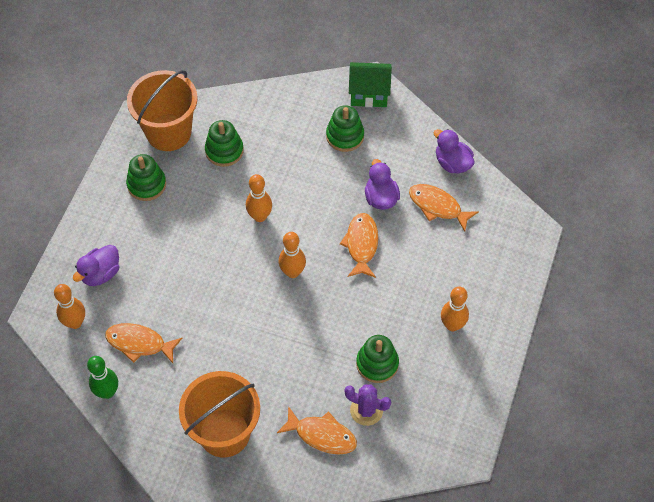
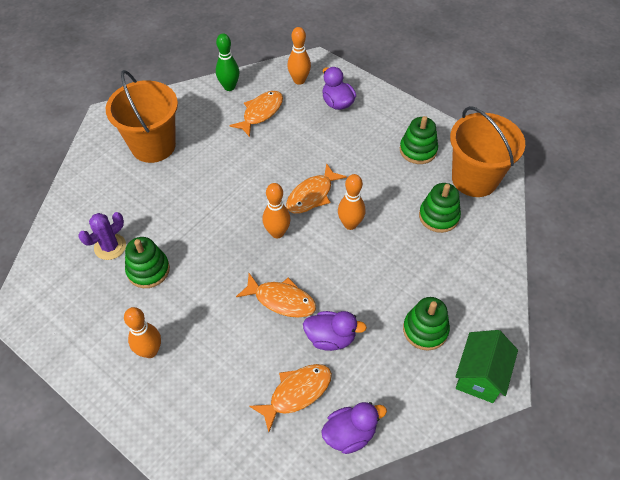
camera: 110 degrees right, 5 degrees down
(322, 435) = (109, 208): orange fish -> orange fish (312, 195)

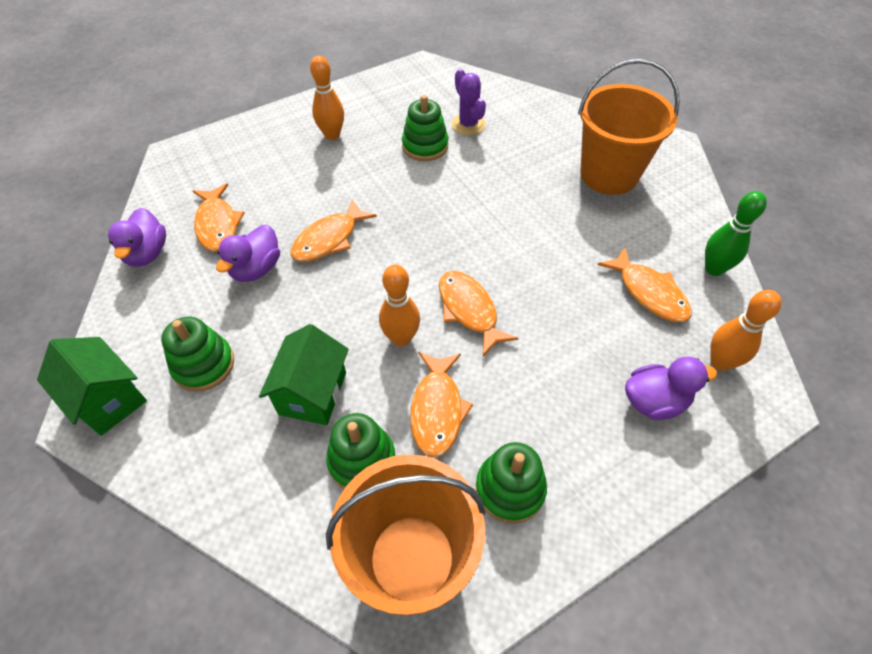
camera: 110 degrees right, 0 degrees up
(277, 233) = (423, 258): orange bowling pin -> none
(390, 192) = (437, 410): none -> orange fish
(412, 257) = (313, 393): none -> green house

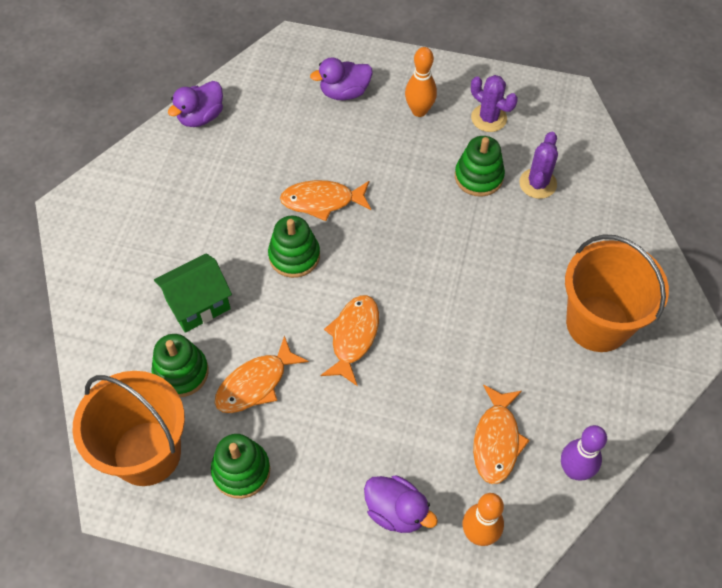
camera: 45 degrees right, 5 degrees up
(108, 399) = (91, 207): green house -> none
(204, 365) = (158, 229): green stacking toy -> green stacking toy (294, 256)
(217, 225) = (263, 129): orange fish -> none
(256, 269) = (253, 185): purple duck -> purple duck (344, 92)
(387, 109) = (489, 118): none -> purple cactus
(401, 338) = (288, 316): orange bowling pin -> none
(714, 269) = (574, 470): green bowling pin -> purple bowling pin

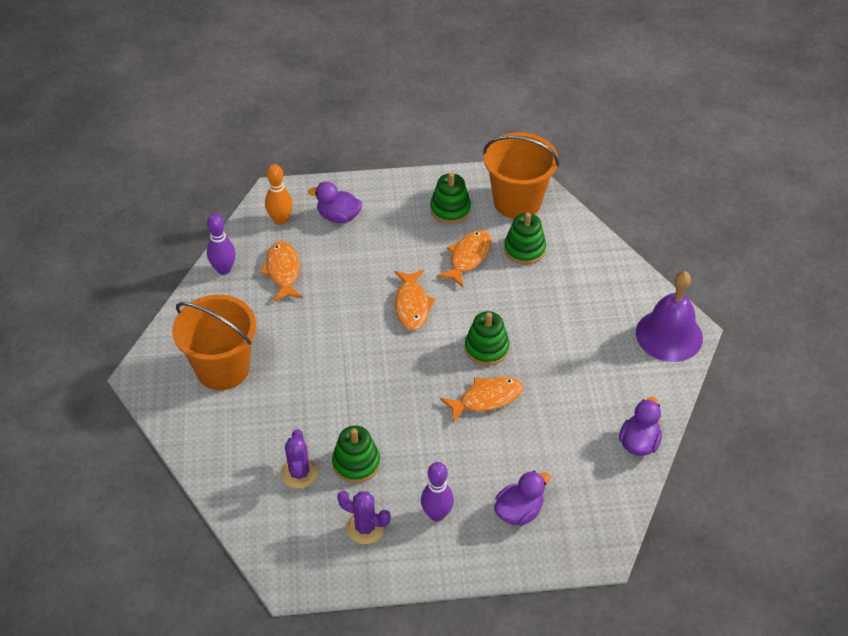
camera: 160 degrees right, 10 degrees down
(94, 210) = (669, 335): none -> purple bell
(198, 304) = (540, 293): green house -> none
(419, 111) = (437, 514): orange bowling pin -> purple bowling pin

